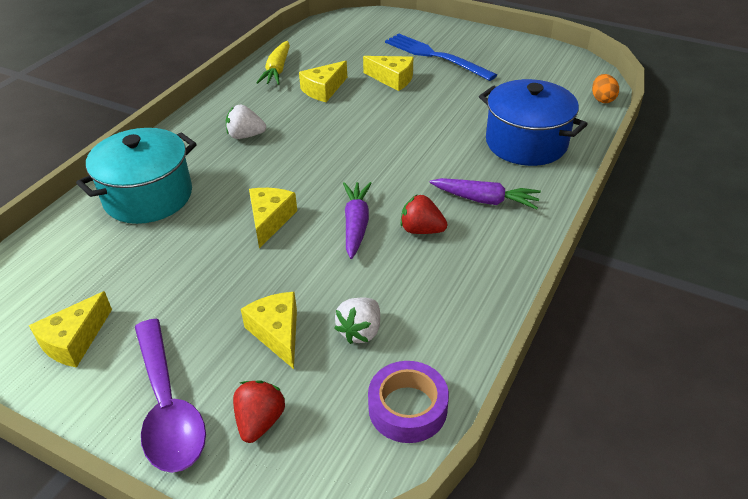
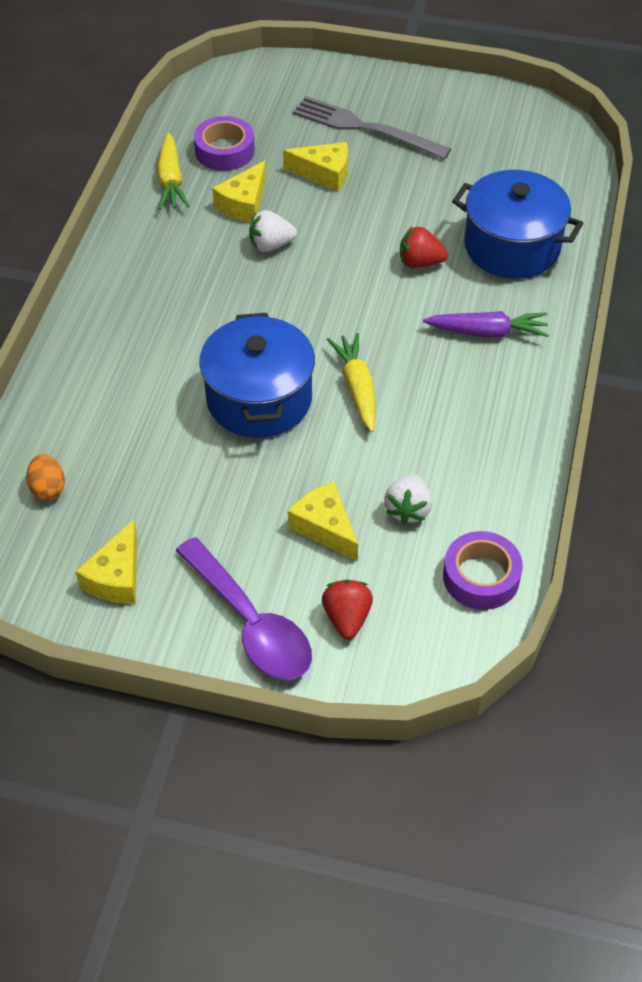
camera: 15 degrees left, 10 degrees up
(148, 196) = (101, 393): turquoise pot -> none
(245, 136) = (177, 289): white strawberry -> white strawberry (271, 245)
(270, 220) = (259, 399): yellow cheese -> blue pot
(325, 58) = (224, 151): none -> purple tape
(356, 224) = (357, 388): purple carrot -> yellow carrot
(421, 230) = (430, 382): red strawberry -> red strawberry (420, 262)
(435, 56) = (365, 128): blue fork -> grey fork
(602, 99) = (583, 168): orange egg -> orange egg (48, 488)

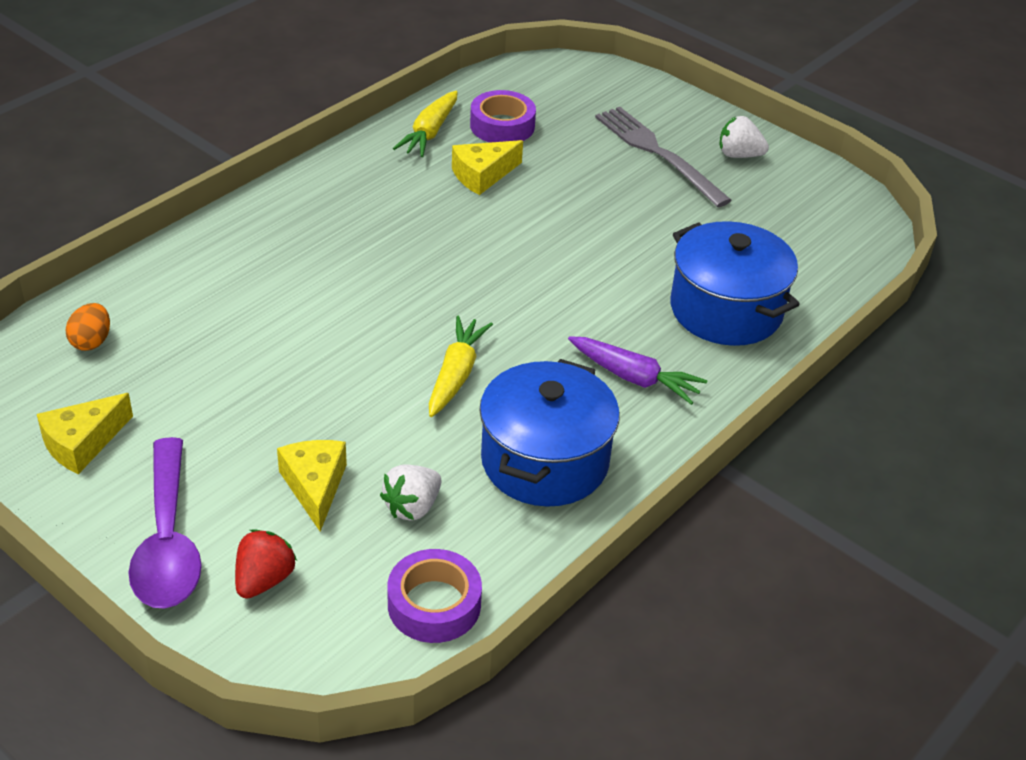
camera: 25 degrees right, 10 degrees down
(259, 399) = (351, 346): blue pot -> blue pot (544, 461)
(271, 245) = (478, 219): white strawberry -> white strawberry (739, 155)
(324, 174) = (583, 178): yellow cheese -> none
(420, 262) = (615, 288): red strawberry -> none

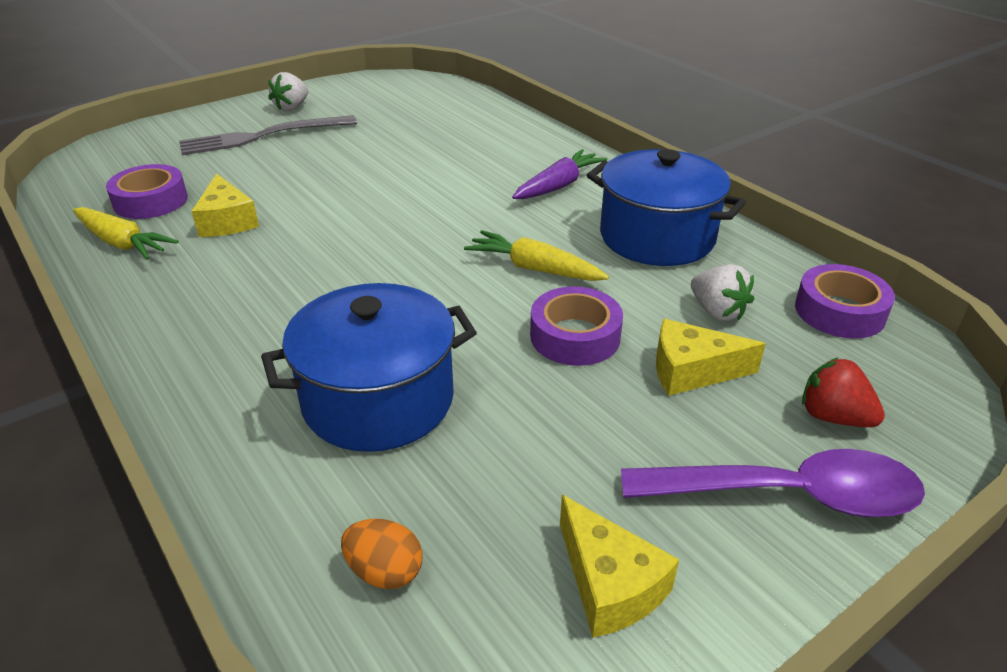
camera: 75 degrees left, 5 degrees down
(352, 409) = (575, 336): none -> purple tape
(726, 310) = (486, 140): blue pot -> blue pot (378, 400)

